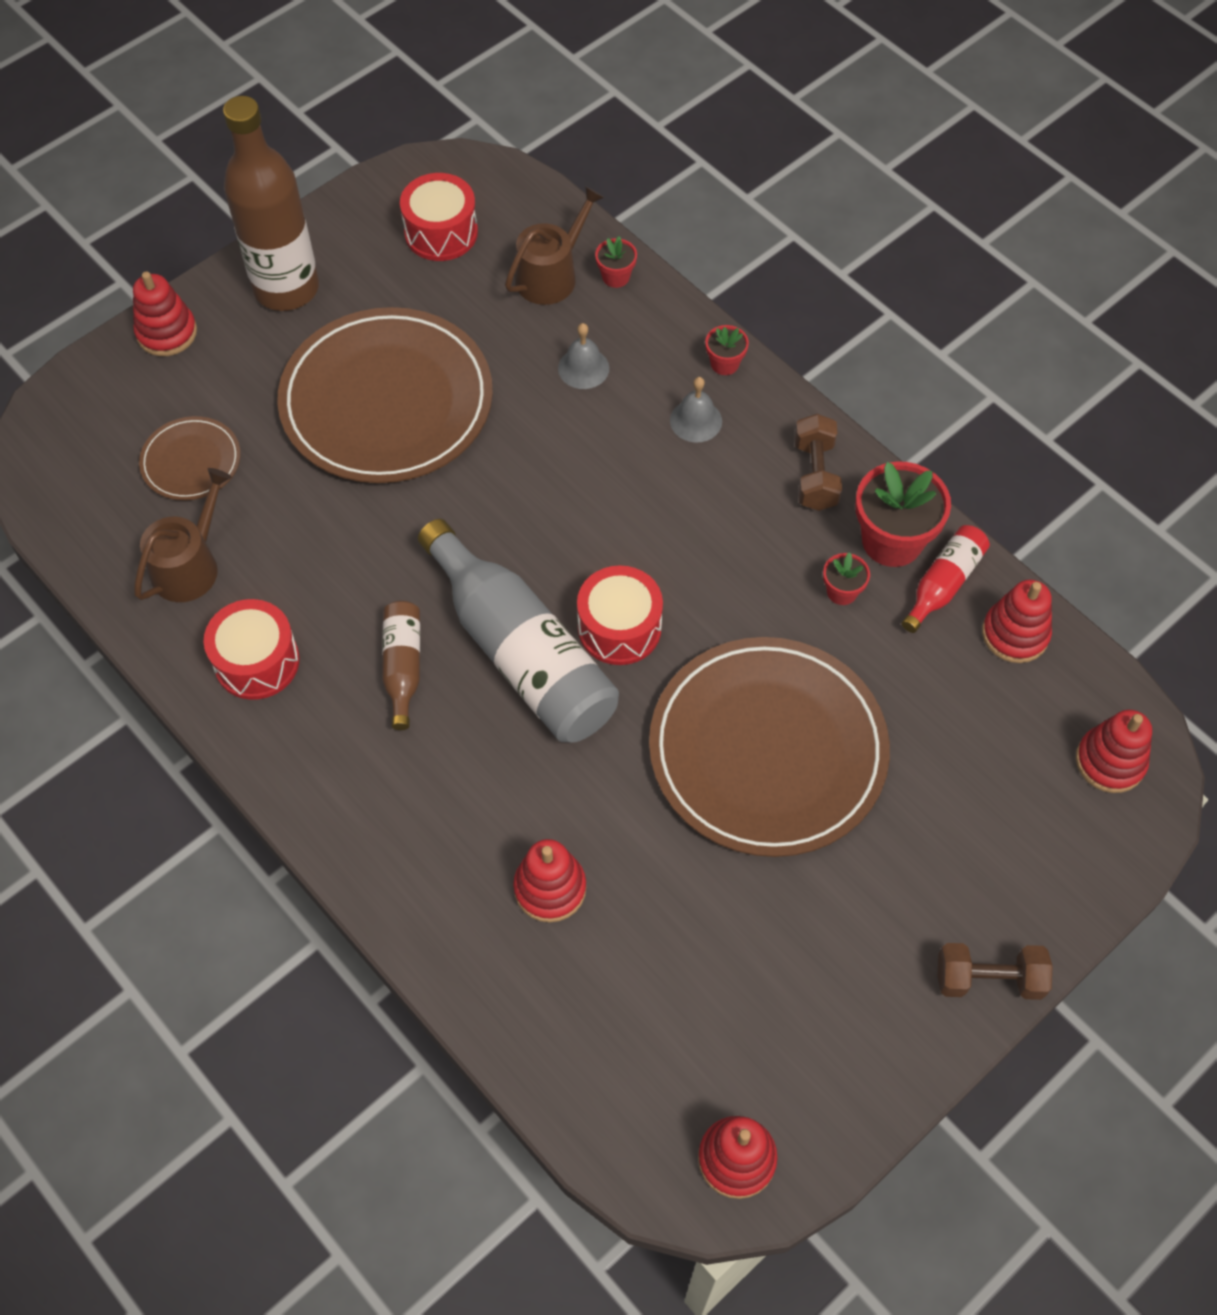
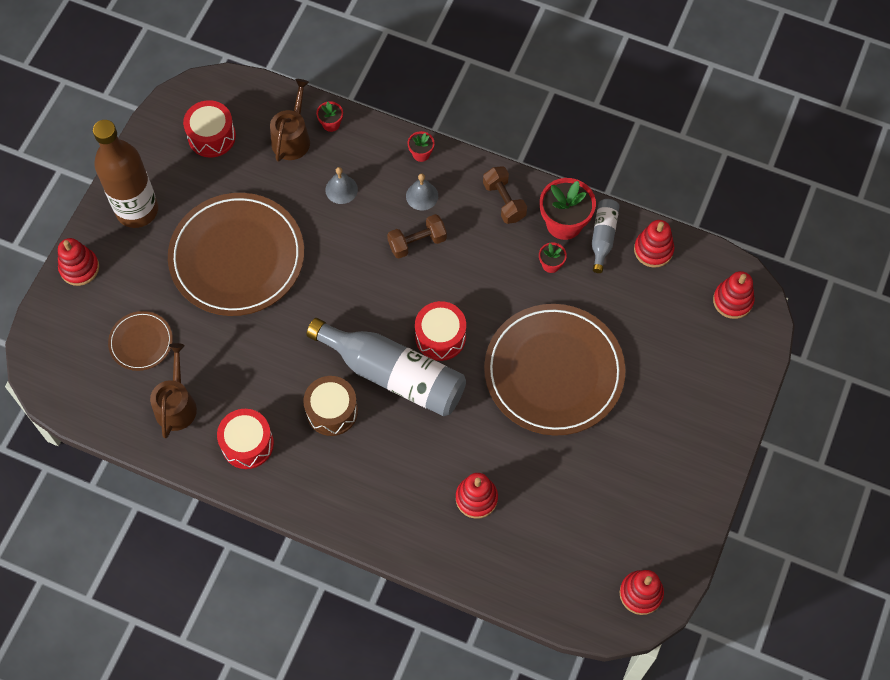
camera: 25 degrees left, 5 degrees up
(403, 667) = (332, 411): brown bottle -> brown drum
(943, 584) = (603, 237): red bottle -> grey bottle
(988, 979) = (722, 444): brown dumbbell -> brown dumbbell (417, 242)

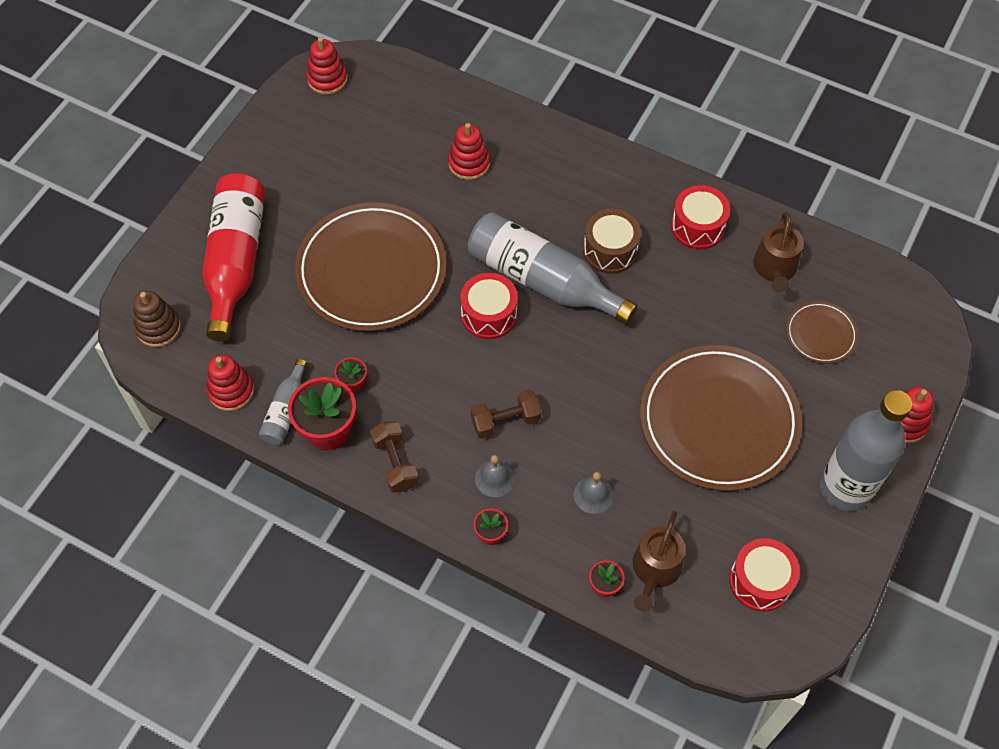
camera: 175 degrees left, 5 degrees down
(137, 210) = (845, 488): brown bottle -> grey bottle
(681, 371) = (236, 261): none -> red bottle
(732, 301) = (158, 328): red stacking toy -> brown stacking toy

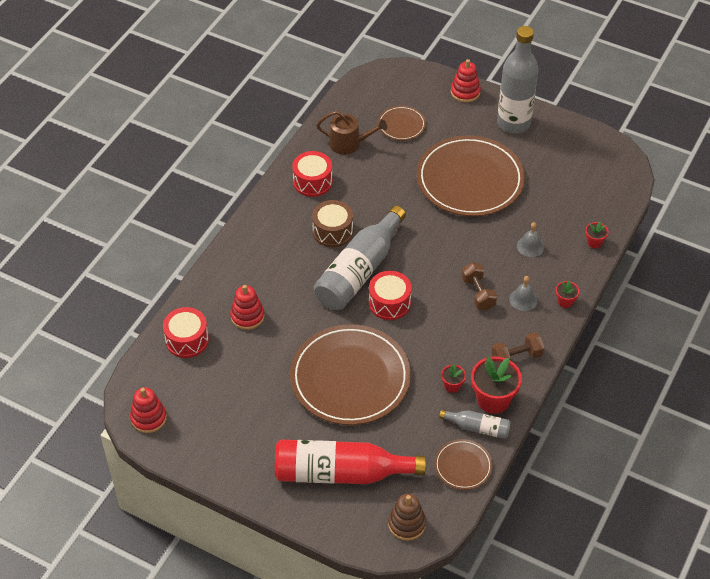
camera: 90 degrees left, 10 degrees down
(231, 391) = (463, 466): red stacking toy -> brown plate
(655, 570) = (580, 217): brown watering can -> none
(760, 581) = (580, 167): red drum -> red drum (187, 340)

